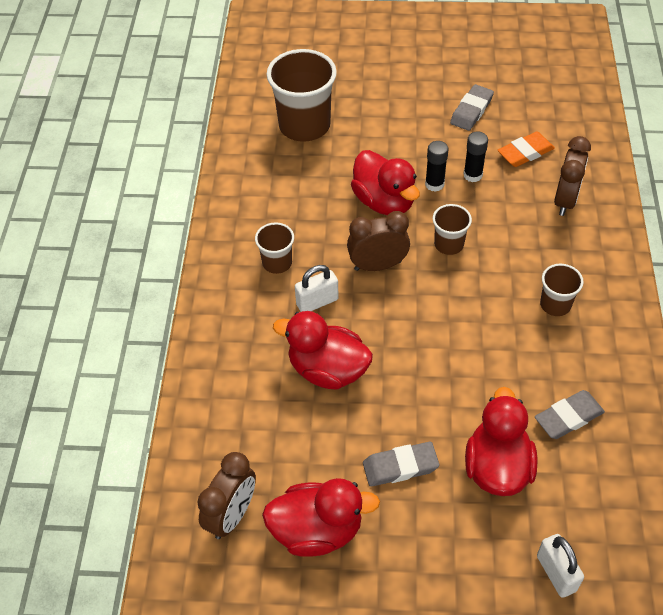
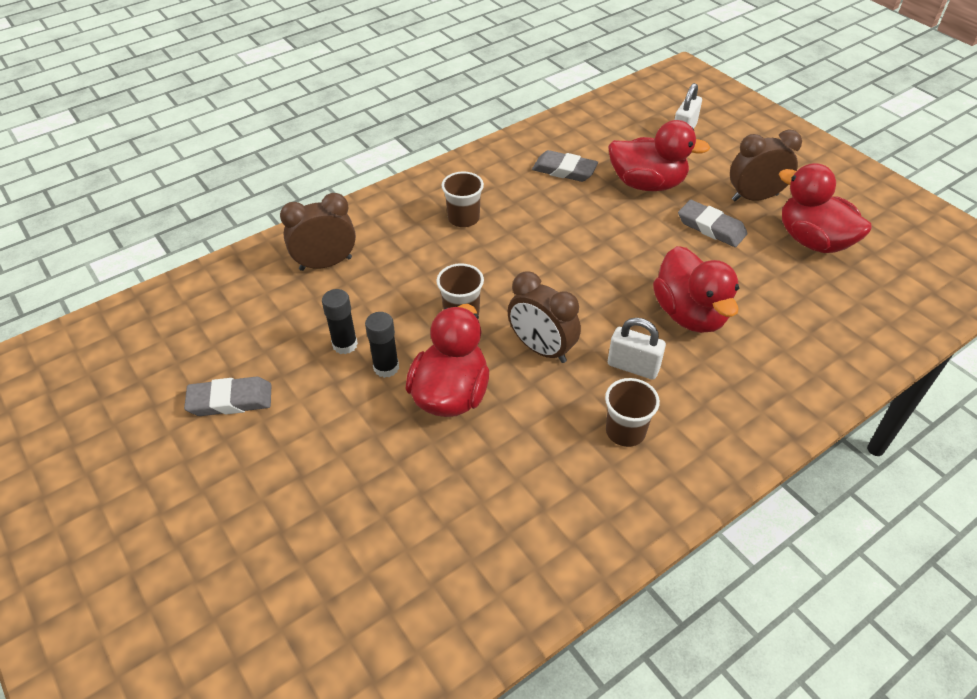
camera: 130 degrees left, 5 degrees down
(232, 515) = (872, 290): brown clock -> brown clock (754, 197)
(304, 125) = (389, 561): brown cup -> none
(497, 467) = (647, 184): red duck -> red duck turned 135 degrees counterclockwise
(525, 152) = (274, 321): orange eraser -> none

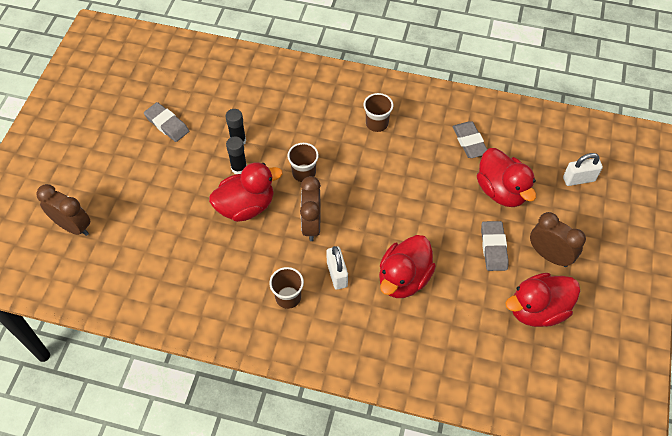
camera: 50 degrees right, 10 degrees up
(325, 264) = (283, 91): brown clock -> brown clock (73, 226)
(813, 241) = (537, 310): red duck -> red duck turned 120 degrees counterclockwise

